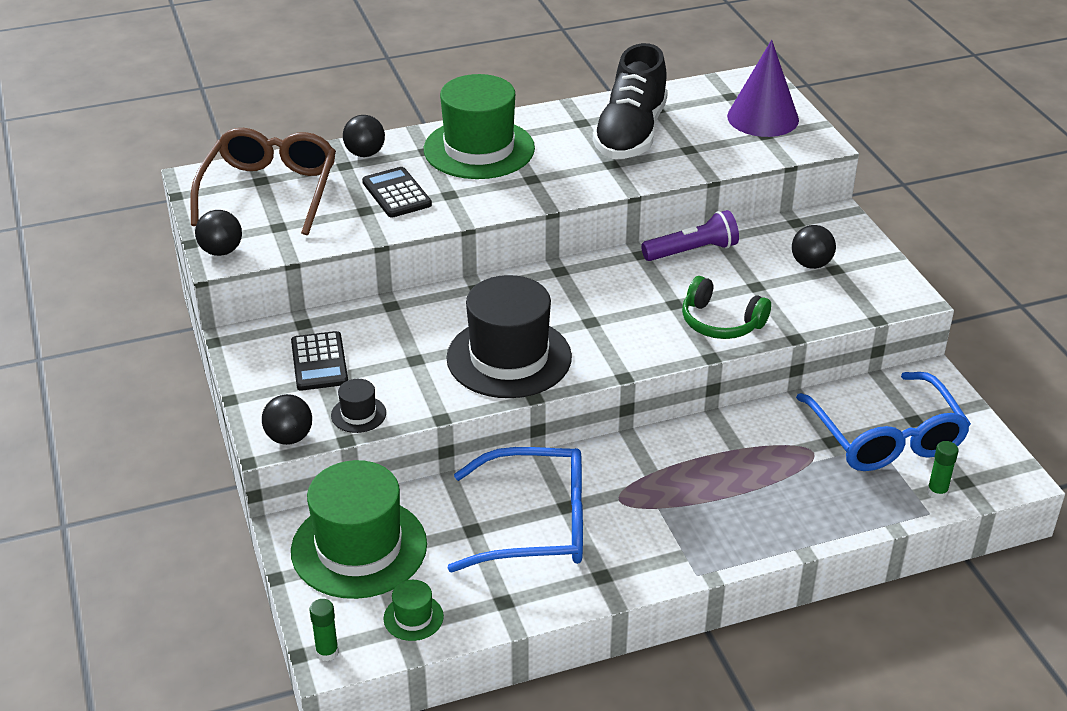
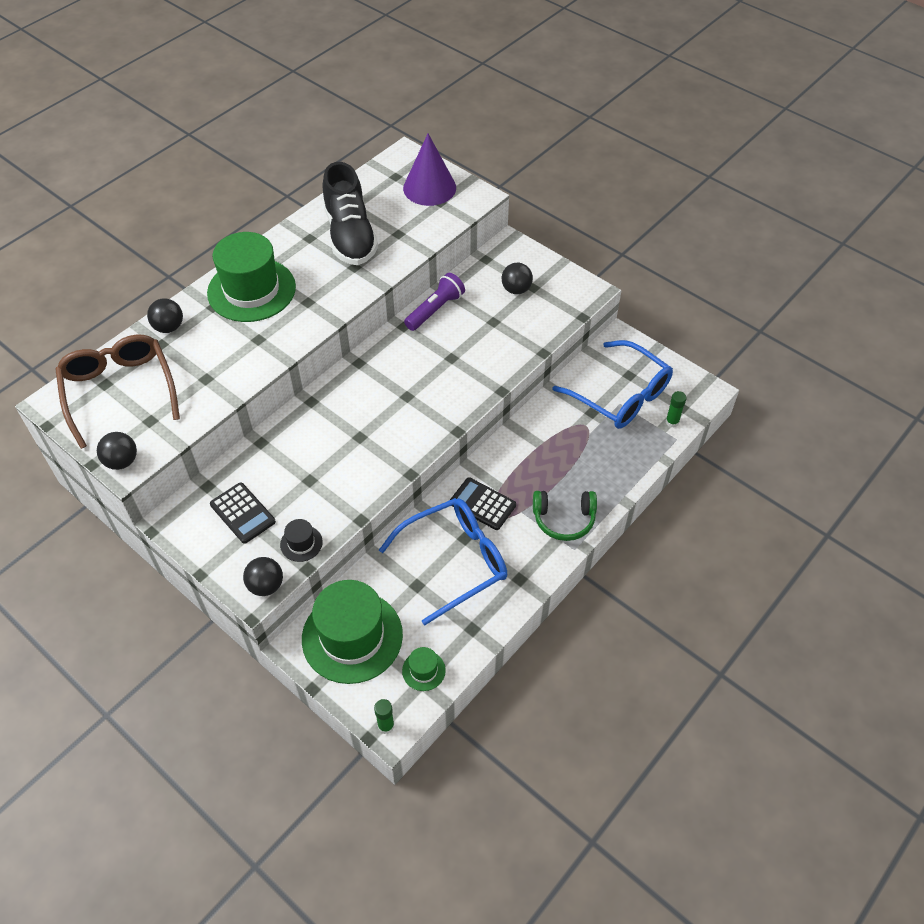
camera: 30 degrees left, 15 degrees up
(396, 193) = (218, 354): black calculator -> black calculator (482, 504)
(509, 357) = (372, 449): black hat -> none
(720, 322) = (490, 360): green headphones -> green headphones (564, 519)

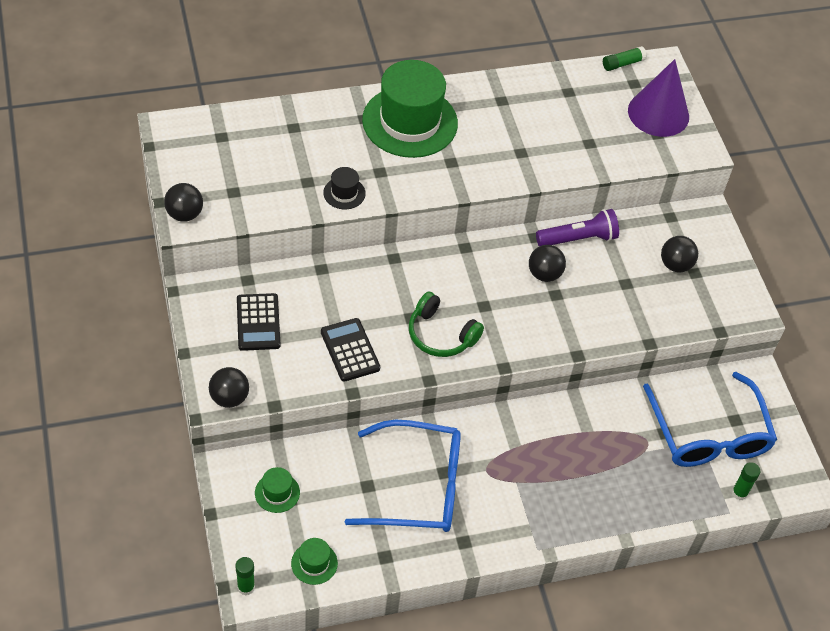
camera: 30 degrees right, 0 degrees up
(119, 391) = (228, 150): brown glasses -> none
(169, 327) = (312, 116): black ball -> black ball (544, 274)
(301, 543) = (286, 380): black hat -> black hat (344, 193)
(350, 235) = (542, 119): black shoe -> none
(352, 636) = (277, 493): green hat -> green hat, size x0.42
(376, 167) = (623, 63): none -> green glue stick
(482, 504) = (485, 452): black calculator -> black calculator (350, 350)
(564, 519) = (551, 515): green headphones -> green headphones (440, 335)

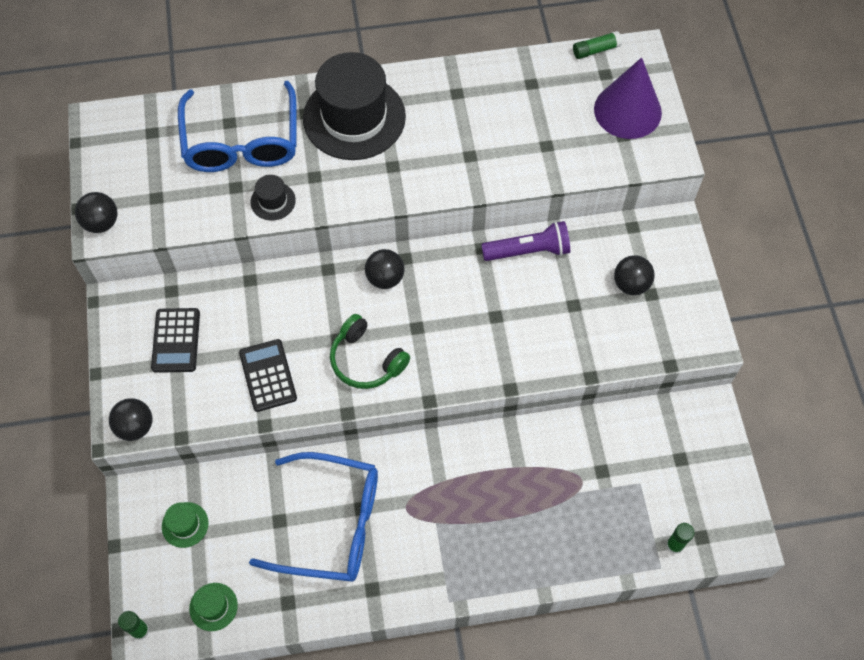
camera: 10 degrees right, 10 degrees up
(410, 122) = (354, 117): green hat -> black hat
(544, 274) = (486, 292): black ball -> black ball (385, 278)
(708, 434) = (649, 474): blue glasses -> blue glasses (242, 141)

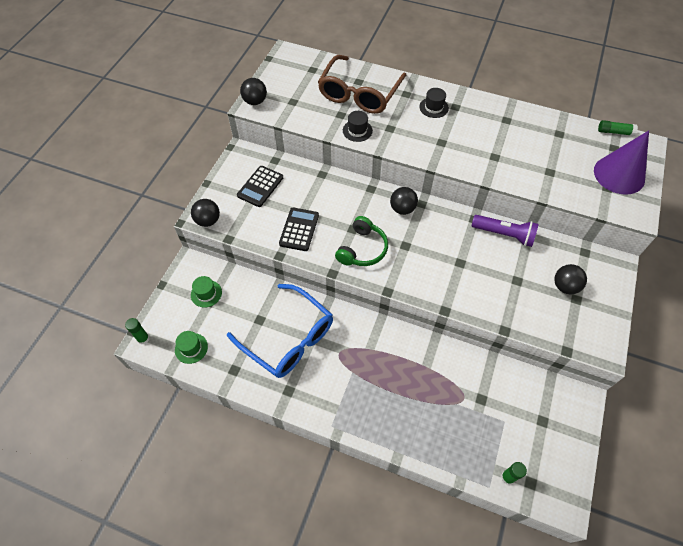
camera: 30 degrees right, 5 degrees down
(242, 141) = (359, 93): blue glasses -> brown glasses
(354, 117) = (433, 107): black hat -> black hat, size x0.42
(366, 360) = (362, 249): green headphones -> green headphones turned 135 degrees counterclockwise

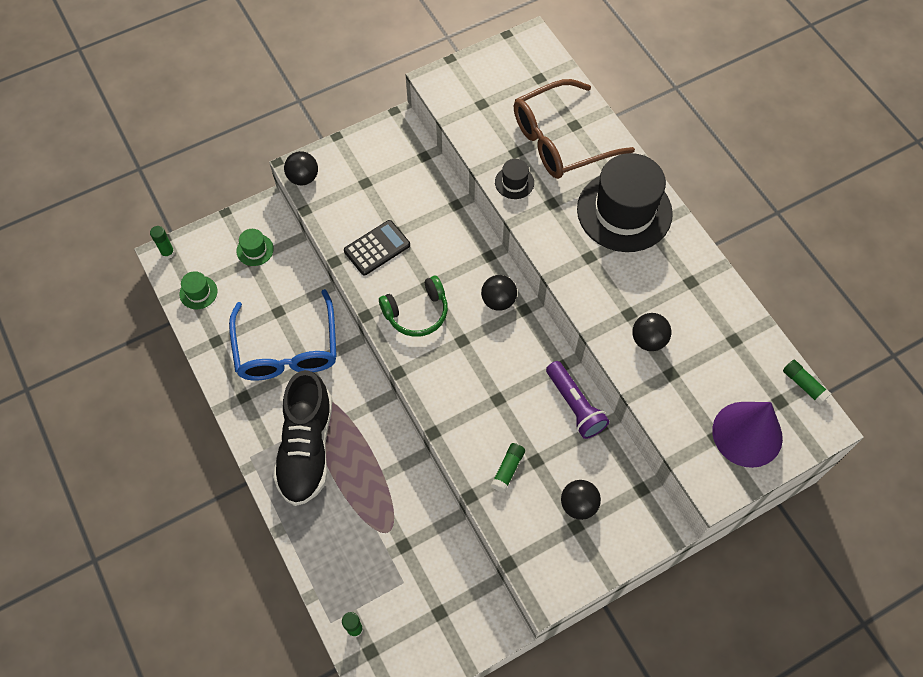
camera: 40 degrees right, 5 degrees up
(255, 101) = (444, 78): black ball -> black ball (648, 340)
(260, 186) = (383, 176): black calculator -> none
(362, 389) = (306, 447): none -> black shoe
(433, 107) = (624, 211): black hat -> black hat, size x2.37
(508, 297) = (508, 469): none -> green glue stick

